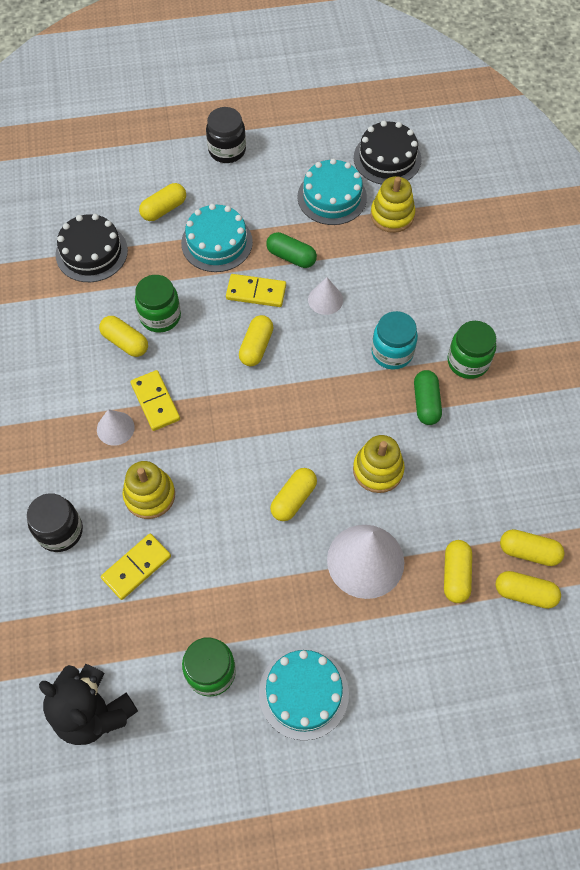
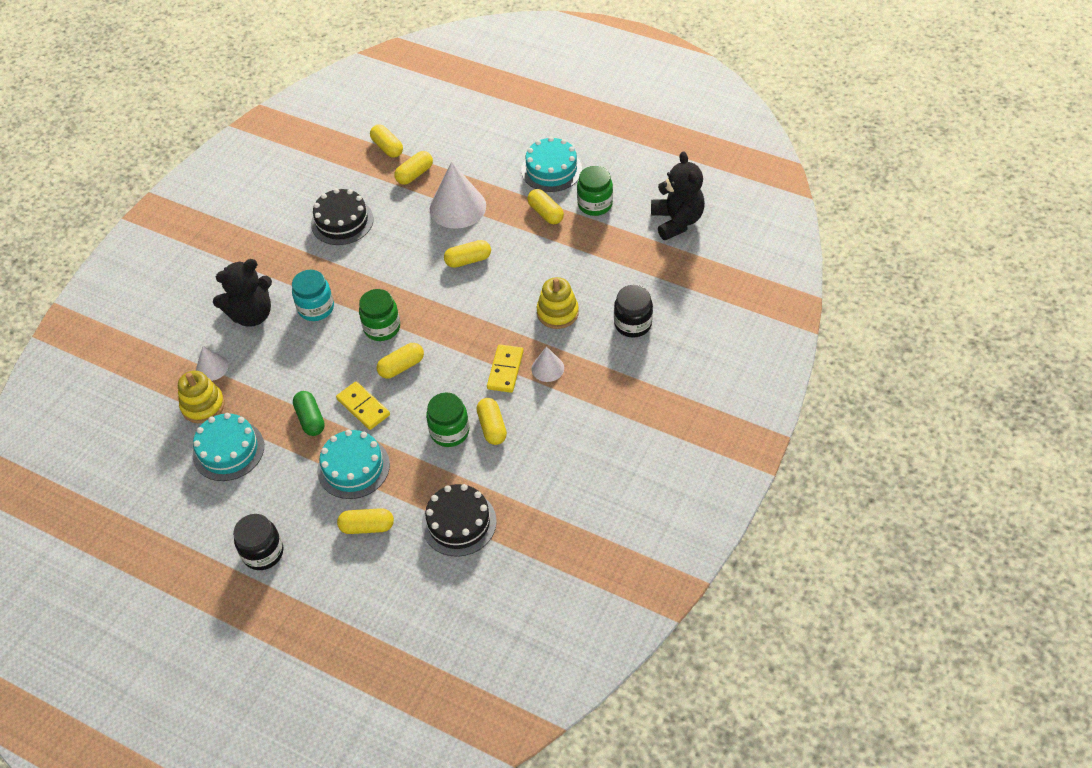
camera: 140 degrees left, 10 degrees down
(136, 567) = (598, 277): yellow domino -> none
(325, 299) = (320, 371): white cone -> white cone (212, 367)
(378, 470) = (401, 247): yellow stacking toy -> none
(387, 158) = (150, 457): black cake -> black cake (342, 221)
(426, 403) = (330, 266): green capsule -> none
(443, 311) = (252, 314): none -> black teddy bear
(468, 362) = (275, 274): green jar -> green jar (382, 328)
(528, 551) = (363, 163): yellow capsule -> yellow capsule (545, 213)

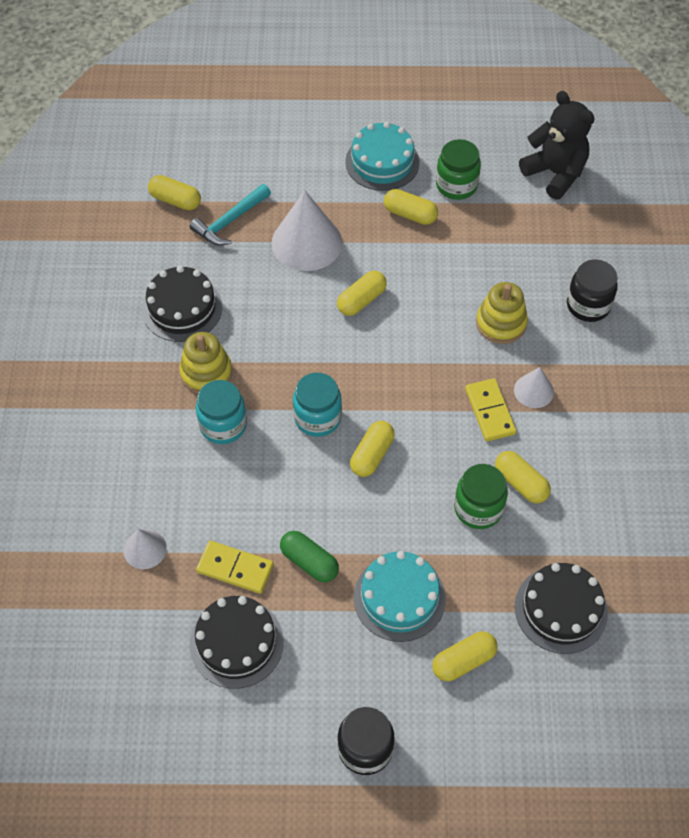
camera: 30 degrees left, 5 degrees up
(203, 405) = (166, 601): yellow stacking toy -> yellow stacking toy (206, 373)
(228, 450) = (236, 643): turquoise cake -> black cake
(252, 314) = (149, 464): black teddy bear -> none
(363, 407) = (361, 521): yellow domino -> yellow domino (235, 568)
(382, 328) = (317, 418): green jar -> turquoise jar
(414, 174) = (230, 221): yellow capsule -> turquoise hammer

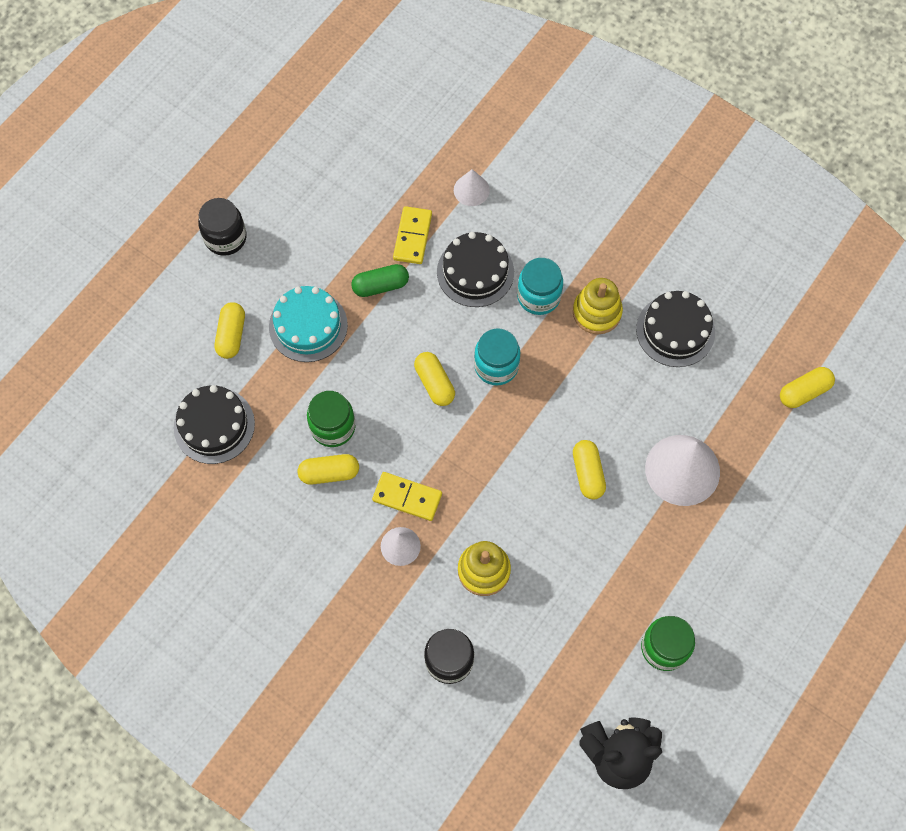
camera: 125 degrees right, 10 degrees up
(230, 221) = (749, 422): turquoise hammer -> none
(235, 568) = (413, 237): yellow domino -> yellow domino turned 45 degrees counterclockwise
(236, 643) = (357, 206): black cake -> black cake (475, 272)
(382, 162) = (738, 599): turquoise cake -> none
(410, 214) = (656, 580): yellow capsule -> none

